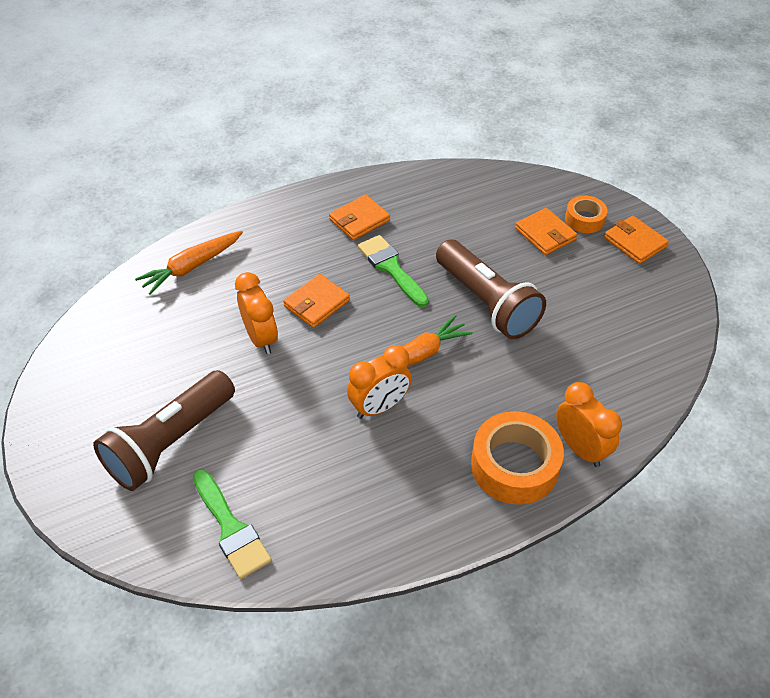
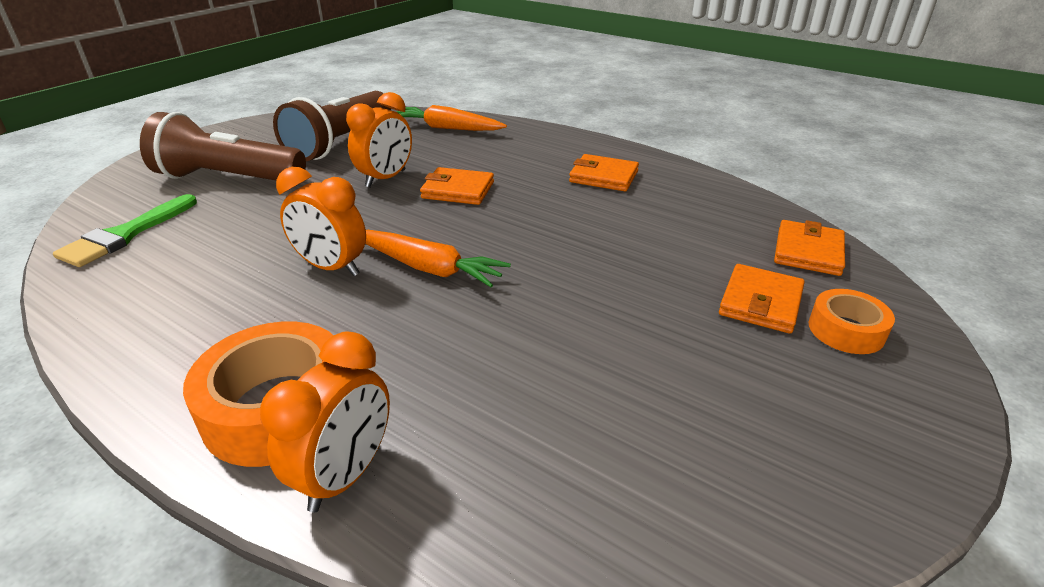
camera: 60 degrees right, 15 degrees down
(391, 268) = (554, 213): green brush -> none
(486, 303) = (570, 292): brown flashlight -> brown flashlight (340, 143)
(635, 242) = (881, 402): orange wallet -> orange wallet (808, 252)

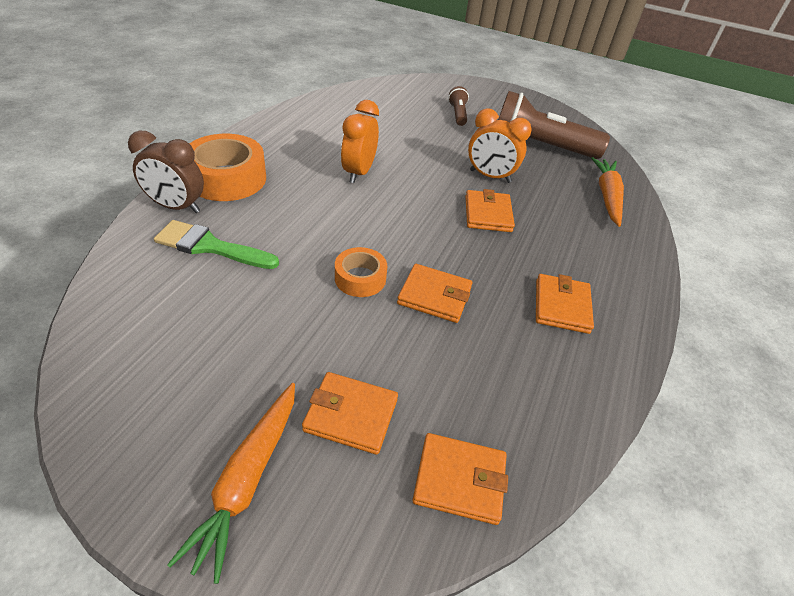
camera: 75 degrees right, 10 degrees up
(125, 235) = (377, 99): green brush -> green brush (210, 246)
(228, 179) = (458, 114): brown flashlight -> brown flashlight, size x0.46
(345, 475) = (176, 207): orange clock -> brown clock
(428, 268) = (367, 212): orange carrot -> orange carrot (247, 480)
(590, 238) = (434, 296): none -> orange wallet
(846, 330) = (312, 483): orange tape -> orange tape (360, 278)

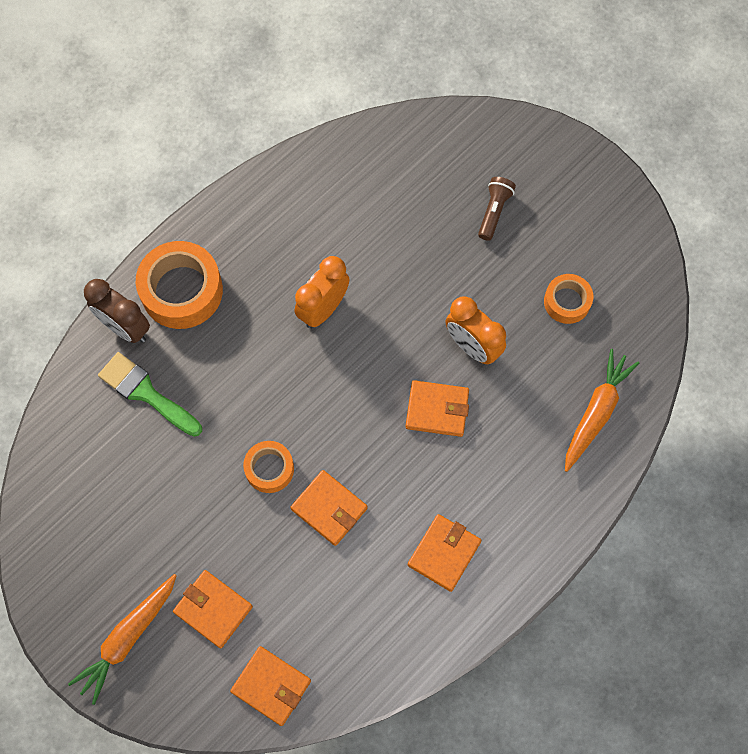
camera: 25 degrees right, 25 degrees up
(488, 214) = (437, 410): orange wallet -> orange wallet turned 75 degrees clockwise
(539, 147) = (567, 302): brown flashlight -> orange tape

